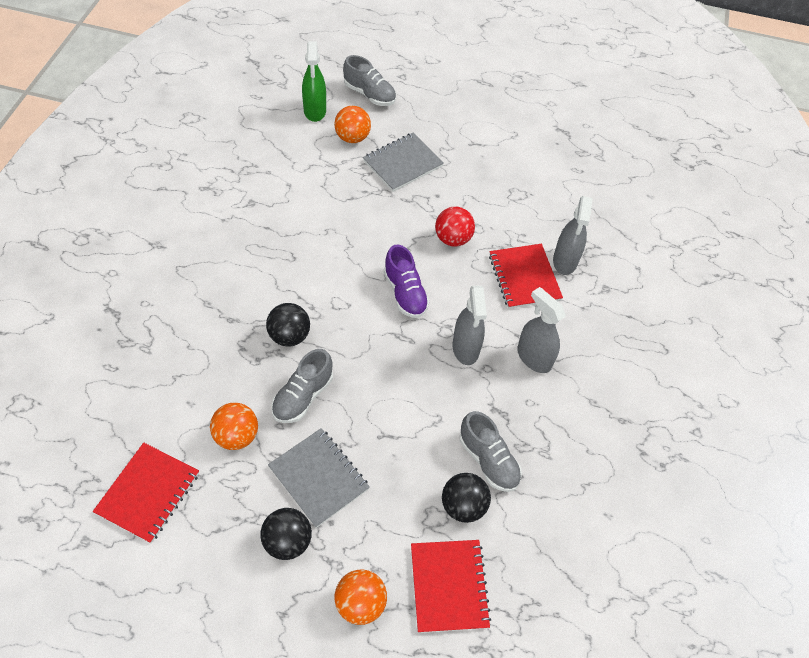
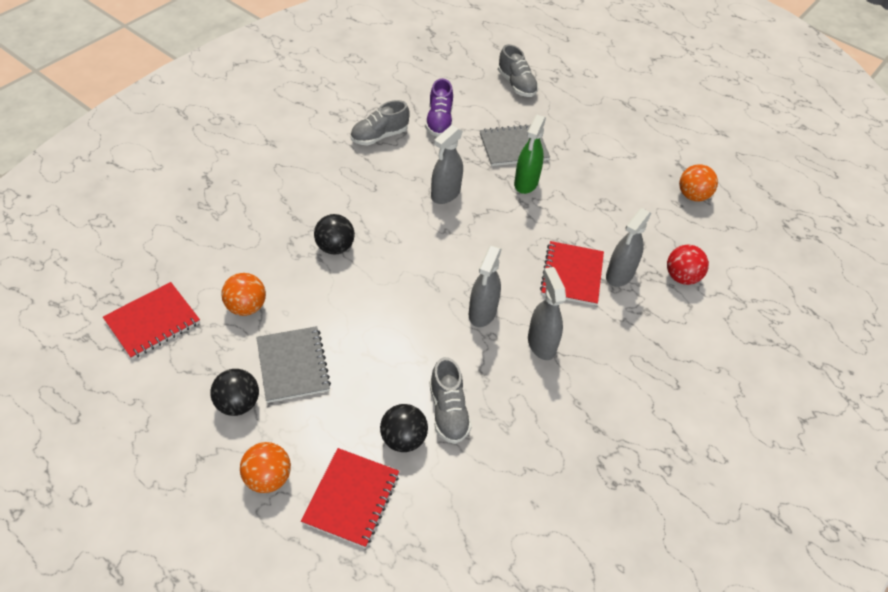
camera: 25 degrees right, 5 degrees down
(303, 396) = (318, 297): grey shoe -> grey shoe (379, 136)
(315, 111) = (460, 83): green spray bottle -> green spray bottle (526, 183)
(352, 137) = (481, 113): orange ball -> orange ball (692, 196)
(365, 238) = (445, 194): none -> grey spray bottle
(405, 293) = (454, 249): purple shoe -> purple shoe (439, 121)
(453, 239) = (523, 221): red ball -> red ball (681, 277)

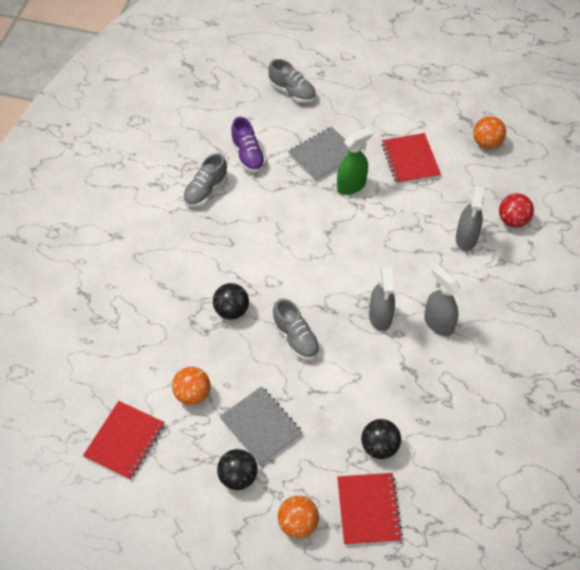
camera: 20 degrees left, 5 degrees up
(445, 194) = (292, 223): grey spray bottle -> none
(448, 411) = (400, 410): grey shoe -> grey shoe (296, 338)
(526, 183) = (351, 186): green spray bottle -> green spray bottle turned 120 degrees counterclockwise
(572, 275) = (430, 254): red notebook -> red notebook (410, 160)

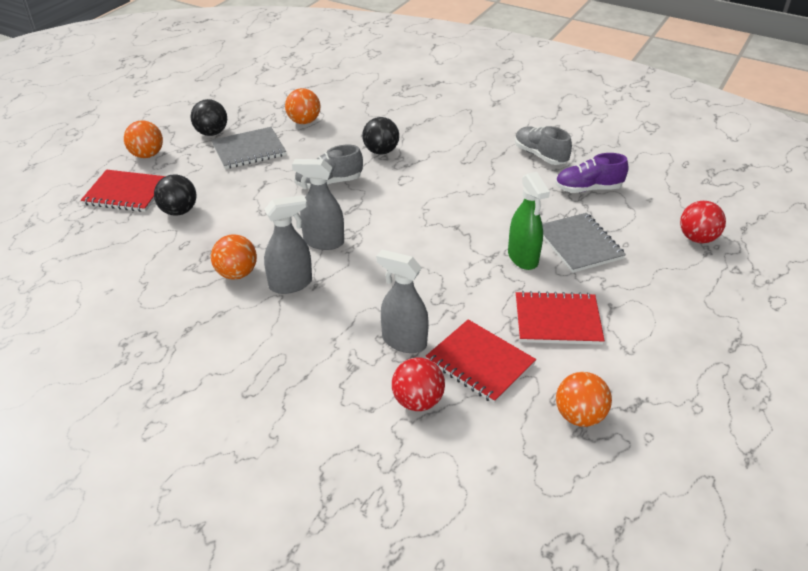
camera: 105 degrees right, 15 degrees down
(125, 441) = (282, 89): red notebook -> red notebook (480, 363)
(292, 92) = (697, 238): grey shoe -> red ball
(442, 365) = (237, 273): none -> orange ball

